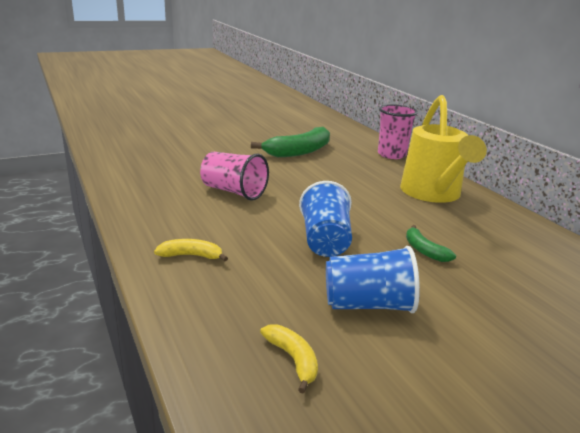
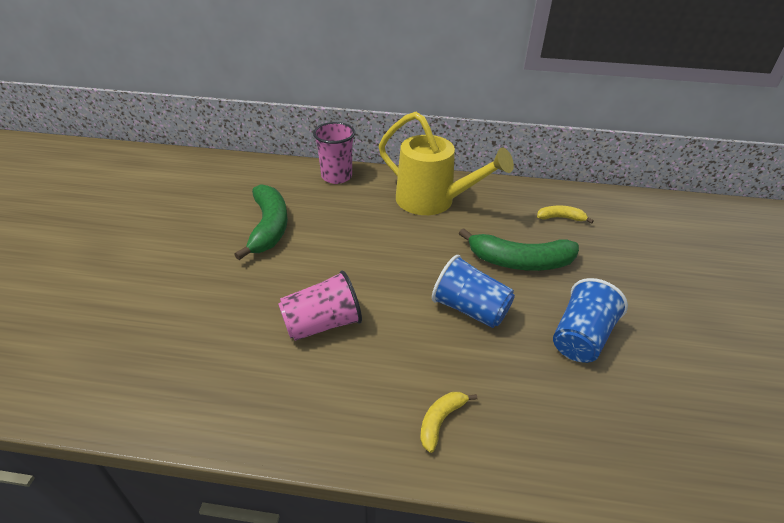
camera: 55 degrees left, 15 degrees up
(293, 360) = (635, 421): yellow banana -> yellow banana (561, 218)
(424, 250) = (519, 261): green banana -> green banana, size x1.98

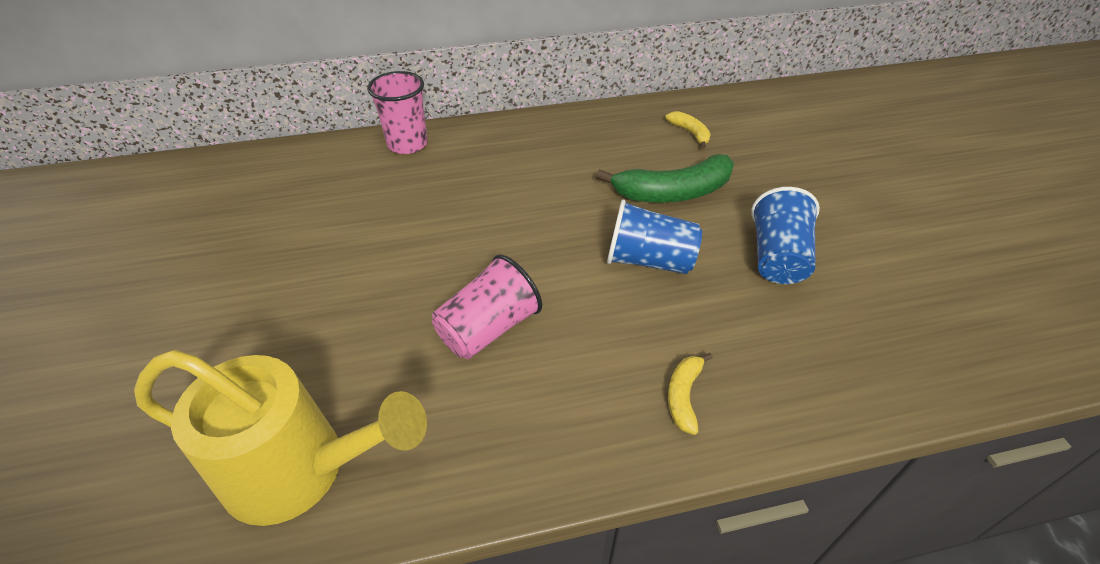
camera: 20 degrees left, 5 degrees up
(269, 227) = (353, 229): green banana -> none
(433, 201) = (542, 147): yellow watering can -> yellow watering can (301, 471)
(561, 218) = (690, 133): yellow banana -> yellow banana turned 75 degrees clockwise

